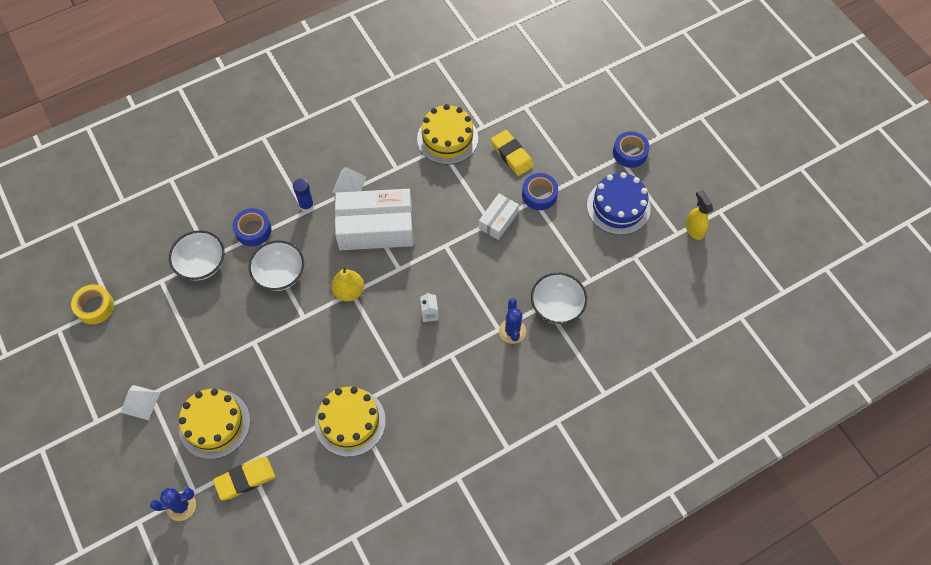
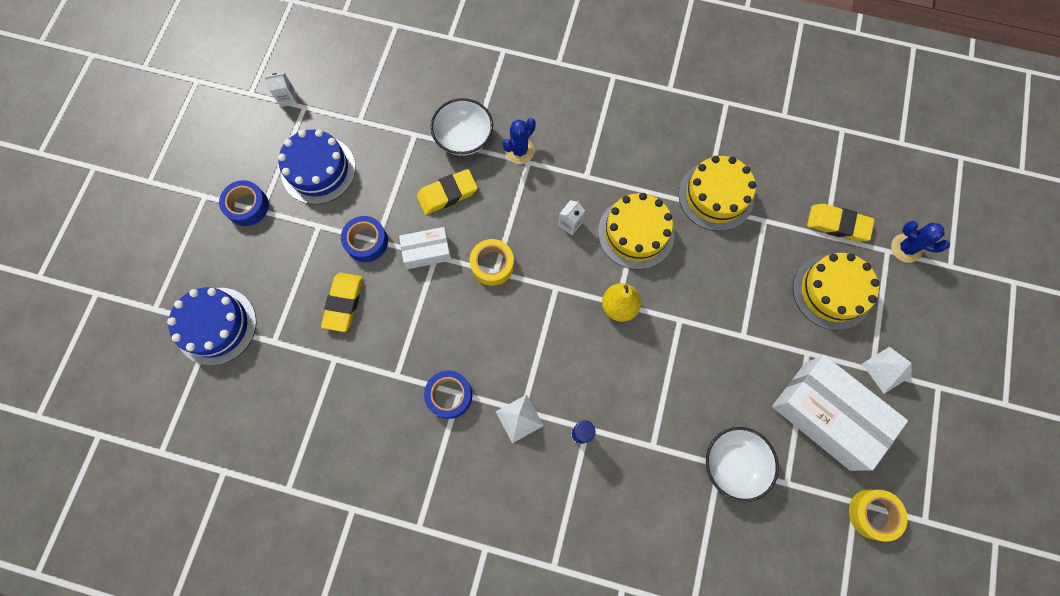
camera: 135 degrees left, 10 degrees up
(253, 230) = (654, 455): blue tape -> blue tape (449, 395)
(280, 274) = (666, 382): white bowl -> none
(375, 228) = (538, 347): white box -> white box (827, 415)
(447, 138) = (379, 378): yellow cake -> yellow cake (636, 233)
(451, 247) = (492, 265): none -> yellow tape
(525, 263) = (447, 194): none -> yellow eraser
(564, 88) = (216, 326): none -> blue cake
(694, 229) = (287, 98): yellow spray bottle -> white carton

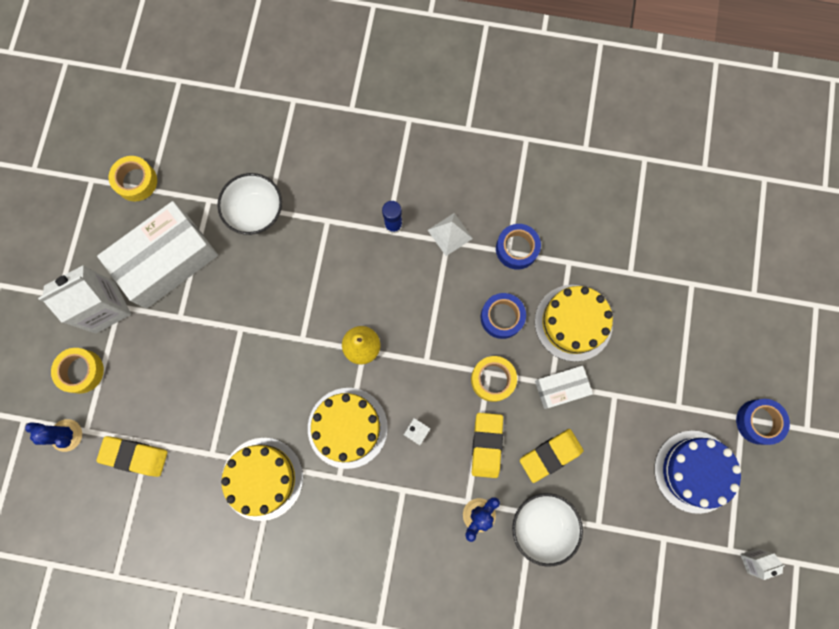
camera: 175 degrees right, 5 degrees up
(216, 326) = (751, 294): blue cake -> none
(343, 303) = (634, 327): yellow eraser -> yellow eraser (487, 445)
(366, 242) = (625, 393): blue tape -> blue tape (502, 317)
(827, 415) = (167, 261): white box -> white box turned 75 degrees counterclockwise
(832, 292) = (149, 381): yellow cake -> yellow cake (573, 322)
(886, 369) = (105, 307): white pyramid -> white carton
(901, 306) = (81, 371): none -> yellow tape

